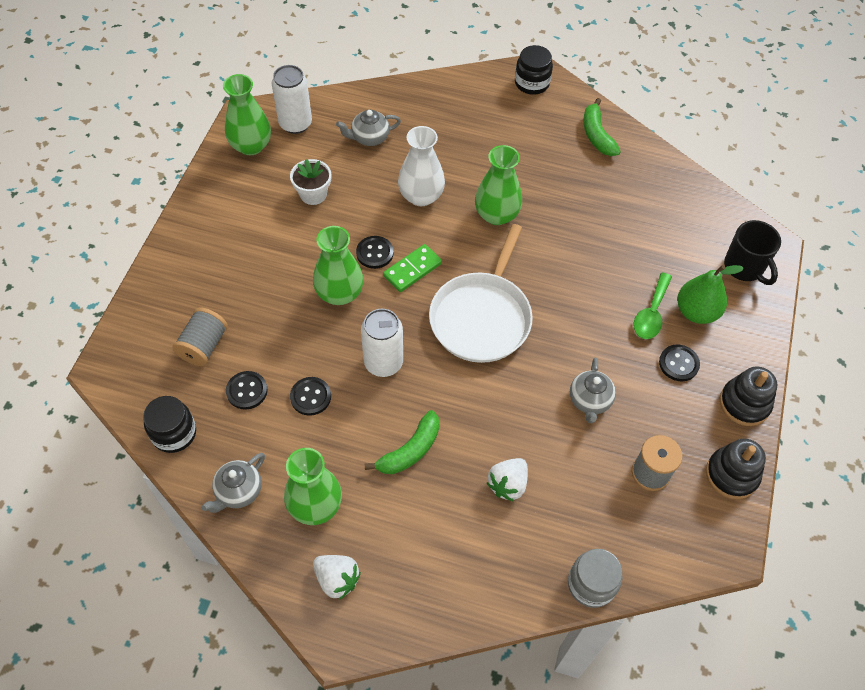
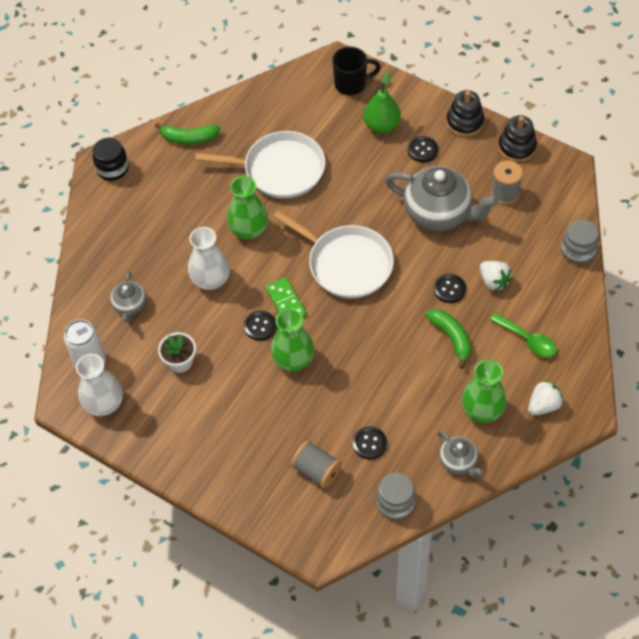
camera: 70 degrees left, 0 degrees up
(174, 433) = (395, 503): black jar -> grey jar
(251, 146) = (104, 403): green vase -> white vase
(310, 397) = (387, 397): black button -> black button (449, 289)
(383, 363) = (369, 340): white can -> none
(589, 224) = (280, 169): none -> white pan
(589, 401) = (439, 213): grey teapot -> grey teapot, size x1.96
(651, 313) = (375, 153): green spoon -> green spoon (527, 340)

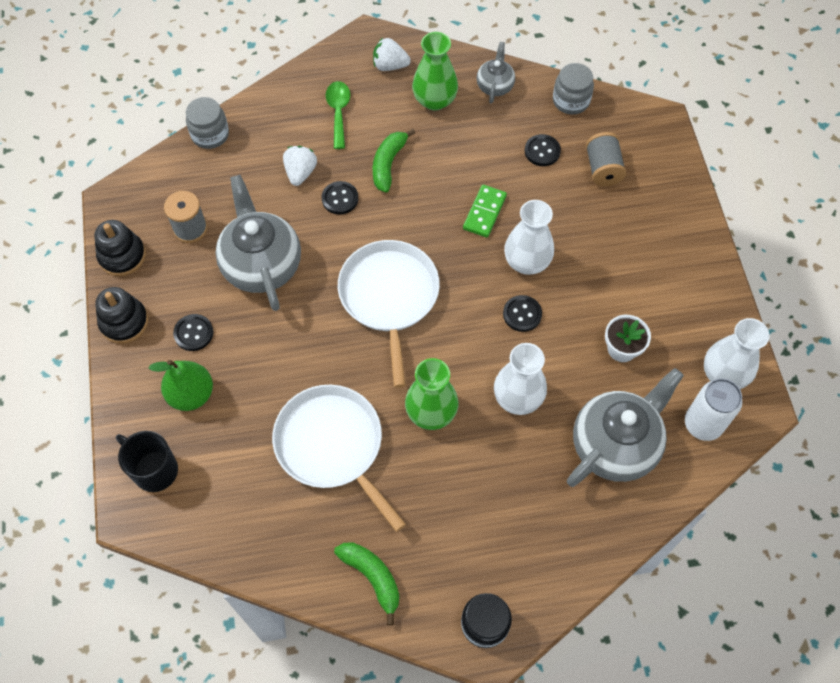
camera: 135 degrees left, 5 degrees up
(130, 306) = (615, 444): grey teapot -> grey teapot, size x1.96
(285, 302) = (477, 314): green domino -> green domino (484, 212)
(293, 359) = (527, 261): green vase -> white vase

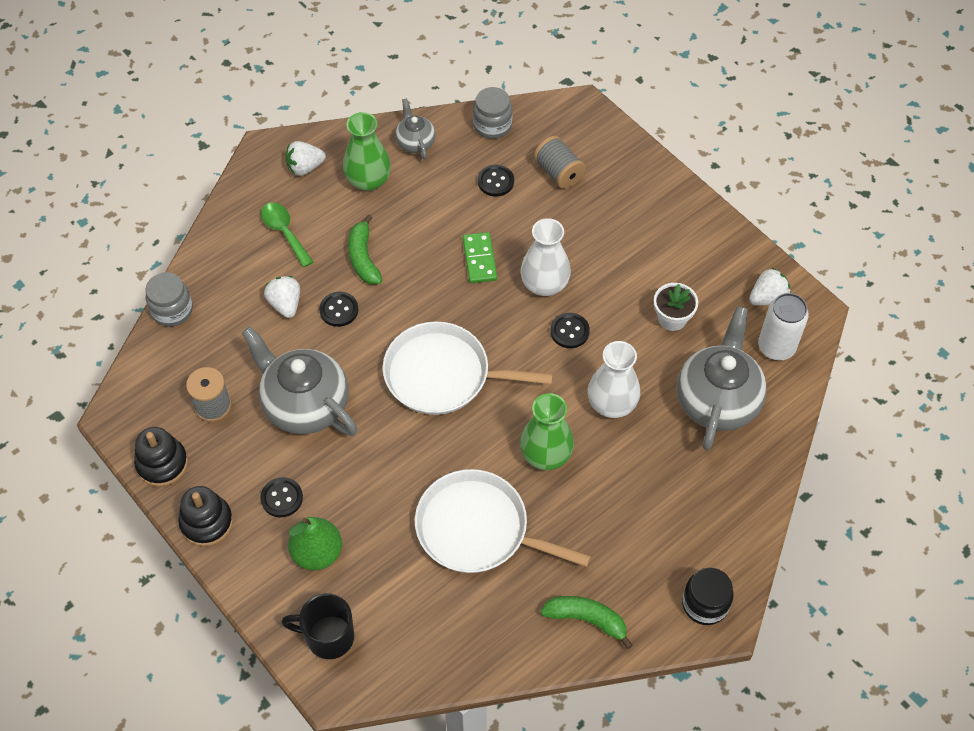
camera: 30 degrees left, 5 degrees down
(389, 297) = (443, 375): white pan -> white pan turned 45 degrees counterclockwise
(724, 374) = (767, 297): white vase -> white strawberry

